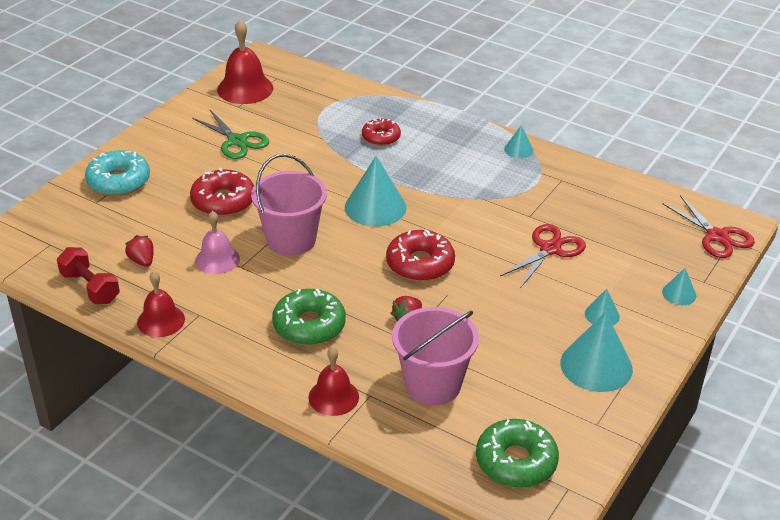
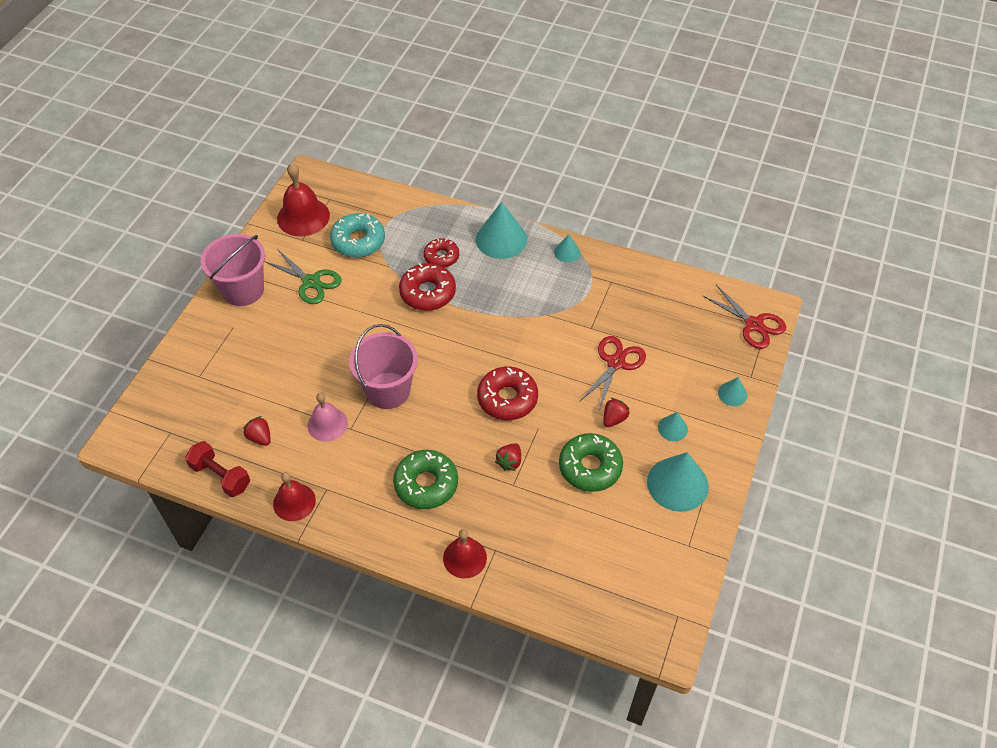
camera: 10 degrees left, 15 degrees up
(119, 181) = (214, 348): turquoise donut -> turquoise donut (358, 241)
(223, 201) = (316, 356): red donut -> red donut (427, 293)
(375, 207) = (454, 340): turquoise cone -> turquoise cone (501, 239)
(432, 384) = (545, 529): pink bucket -> pink bucket (243, 290)
(516, 461) = (630, 597): green donut -> green donut (590, 467)
(536, 297) = (614, 419): none -> red strawberry

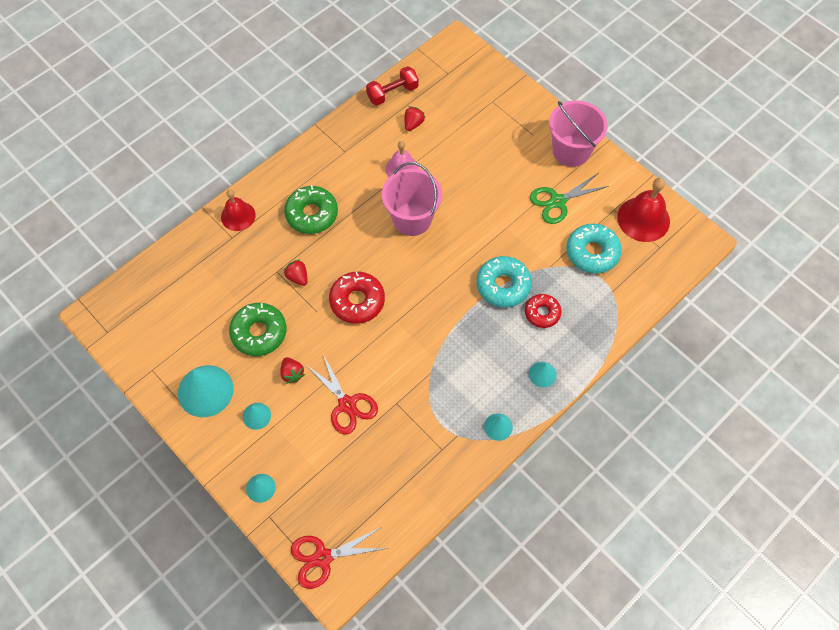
camera: 115 degrees right, 10 degrees up
(260, 437) = (413, 124): red strawberry -> red strawberry turned 45 degrees counterclockwise
(294, 502) = (345, 129): red bell -> none
(427, 293) = (503, 285): red donut -> turquoise donut
(501, 239) = (542, 374): turquoise cone -> turquoise cone, size x0.51

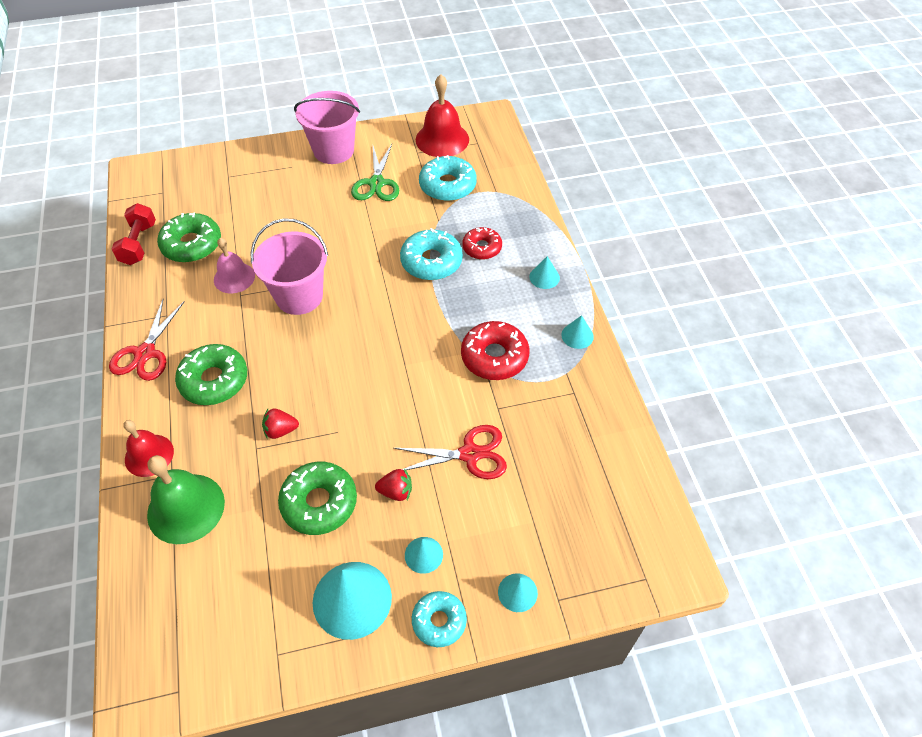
camera: 60 degrees left, 10 degrees down
(215, 260) = (186, 508): none -> green bell
(217, 449) = (439, 621): none -> turquoise donut
(322, 557) = (637, 564): red scissors -> red scissors (145, 353)
(357, 301) = (355, 387): red donut -> red donut (494, 357)
(413, 124) = (192, 244): red strawberry -> green donut

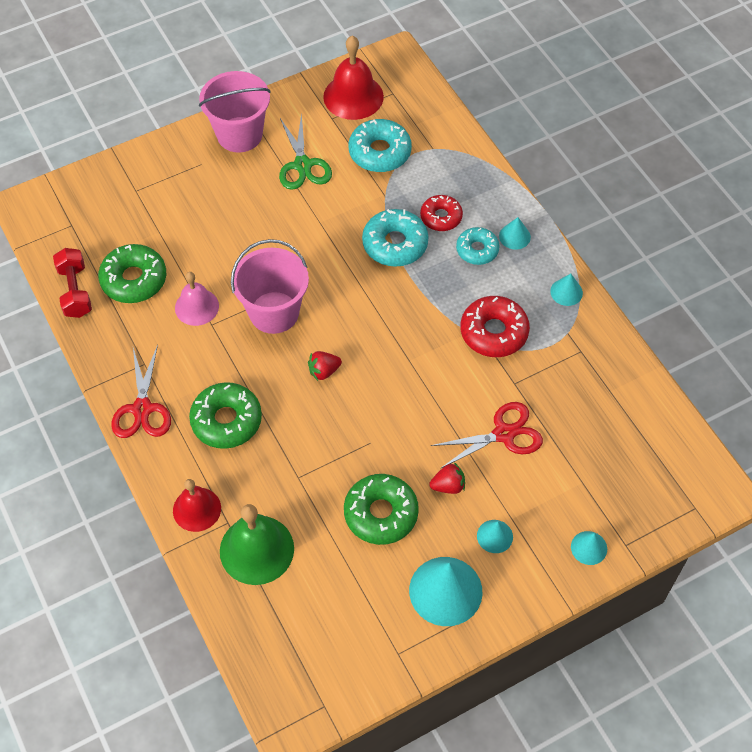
camera: 15 degrees left, 5 degrees up
(281, 430) = (315, 454): red strawberry -> red strawberry (324, 371)
(439, 621) = (529, 589): turquoise donut -> turquoise donut (477, 250)

